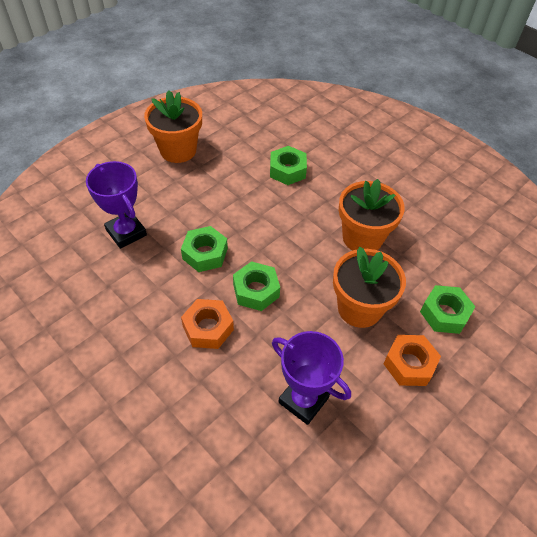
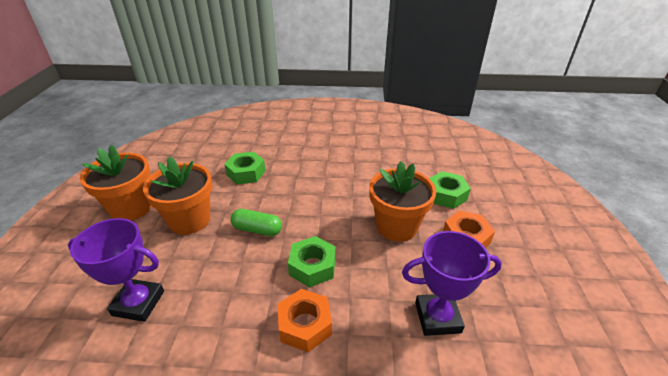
camera: 40 degrees left, 15 degrees down
(205, 254) = (239, 269): green nut -> none
(246, 230) = (257, 229): none -> green capsule
(362, 238) = (347, 183): orange flower pot -> orange flower pot (189, 220)

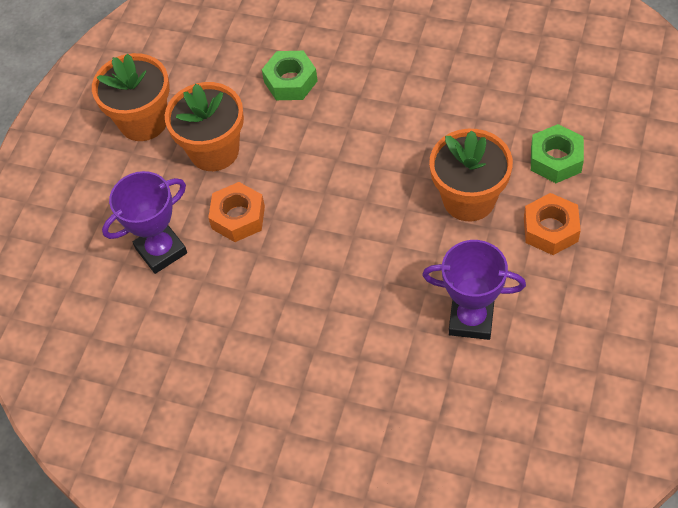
camera: 20 degrees right, 20 degrees up
(138, 303) = (161, 250): purple trophy -> purple trophy turned 60 degrees counterclockwise
(257, 229) = (294, 177): green capsule -> none
(305, 325) = (329, 303): orange nut -> orange nut (238, 217)
(312, 266) = (351, 238): green nut -> none

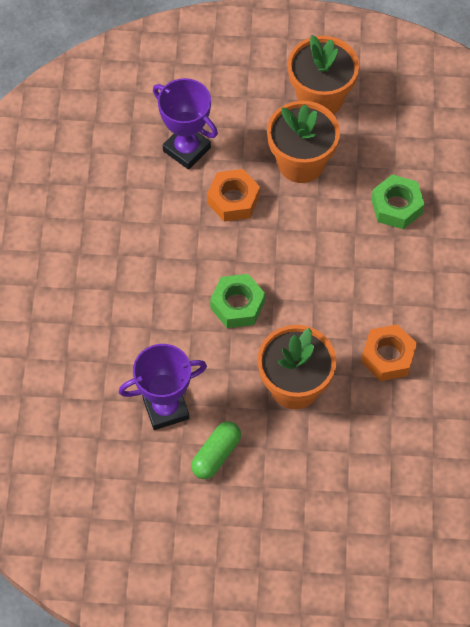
camera: 70 degrees right, 5 degrees up
(471, 319) = (166, 408): purple trophy -> purple trophy turned 75 degrees clockwise
(533, 281) = (216, 455): none -> green capsule
(550, 229) = (275, 462): orange nut -> orange nut (387, 357)
(556, 159) = (358, 456): green nut -> green nut (237, 305)

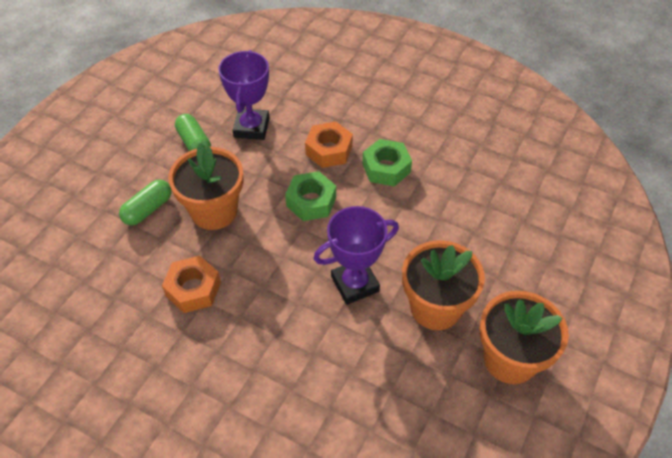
camera: 115 degrees right, 10 degrees down
(186, 149) = (490, 223): purple trophy -> purple trophy (355, 284)
(233, 200) = (418, 237): orange nut -> orange nut (329, 150)
(324, 448) = (148, 209): none -> green capsule
(396, 206) = (343, 371): green nut -> green nut (386, 168)

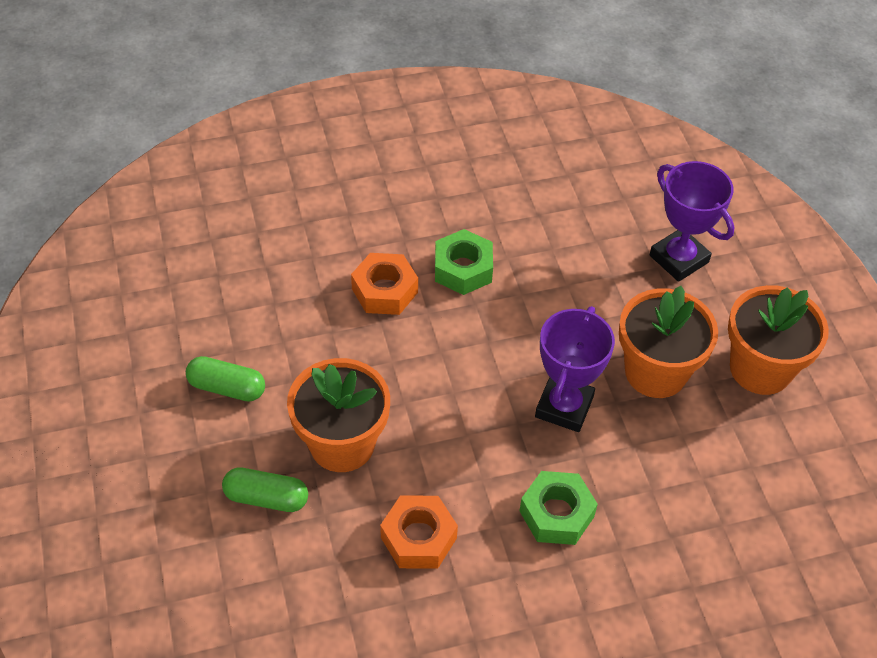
camera: 45 degrees left, 0 degrees up
(148, 209) = (266, 498): green capsule -> green capsule turned 75 degrees counterclockwise
(251, 127) = (272, 324): purple trophy -> purple trophy (679, 259)
(311, 201) = (429, 358): green nut -> green nut (556, 514)

